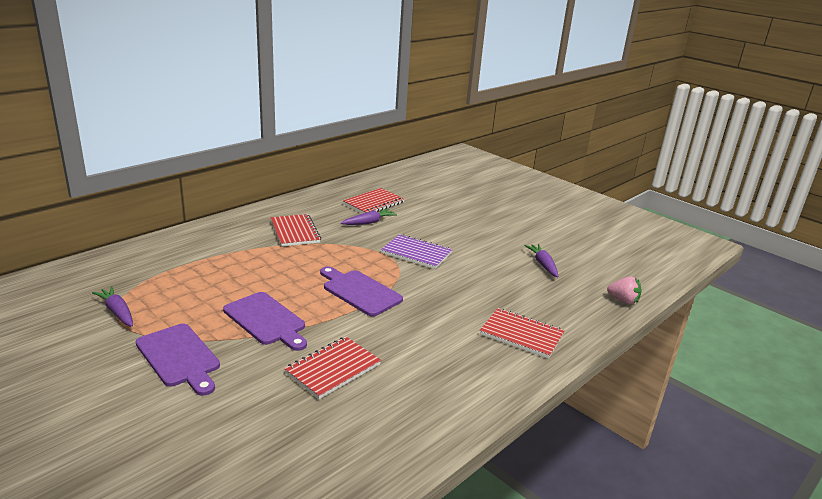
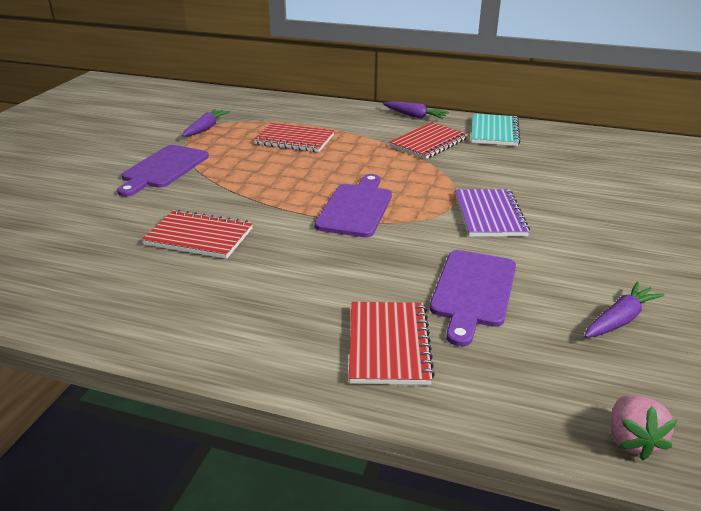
camera: 65 degrees right, 5 degrees up
(266, 320) = (251, 182): purple cutting board -> purple cutting board (473, 291)
(309, 206) = (494, 132): none -> turquoise notebook
(369, 222) = (514, 169): purple carrot -> purple carrot (414, 116)
(373, 203) = (566, 158): red notebook -> red notebook (294, 140)

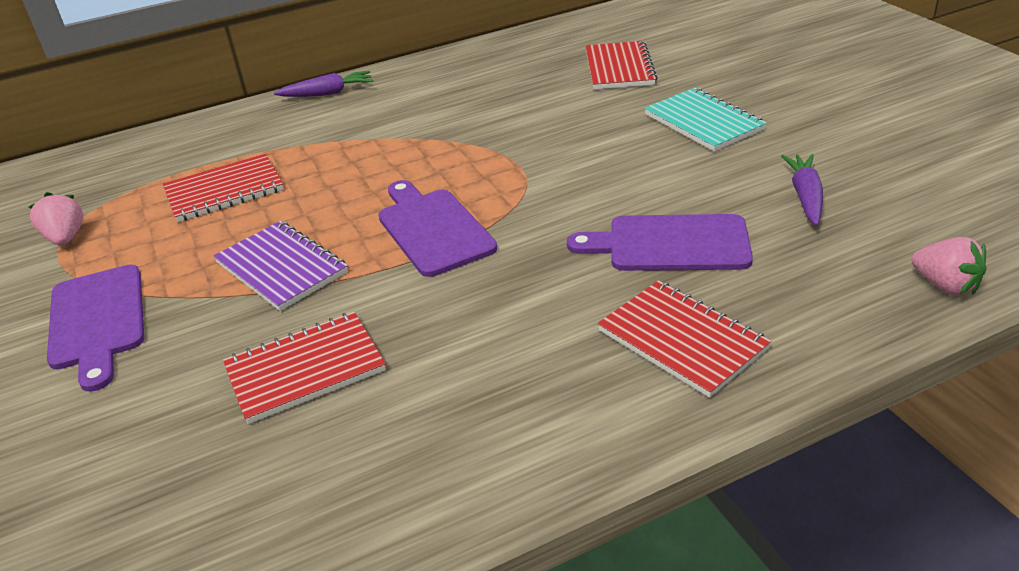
camera: 40 degrees left, 5 degrees up
(205, 128) = (66, 238): purple carrot -> pink strawberry
(428, 143) = (393, 117): red notebook -> red notebook (619, 68)
(473, 291) = (670, 244): purple cutting board -> purple cutting board turned 120 degrees clockwise
(489, 215) = (572, 163): purple notebook -> purple notebook (281, 268)
(494, 132) = (442, 73): turquoise notebook -> turquoise notebook (703, 122)

